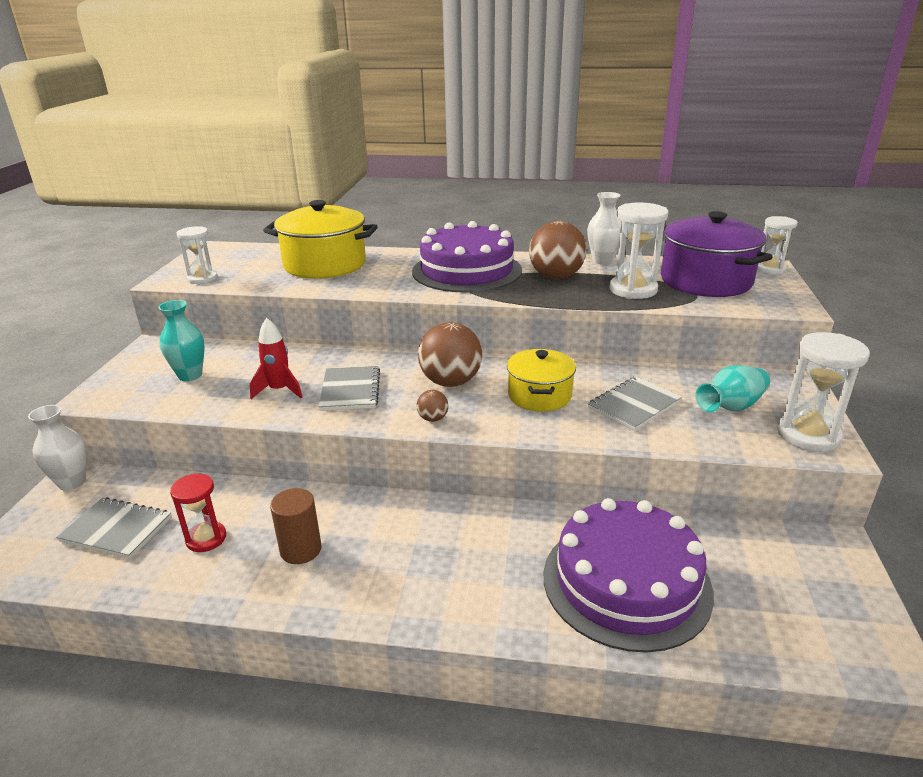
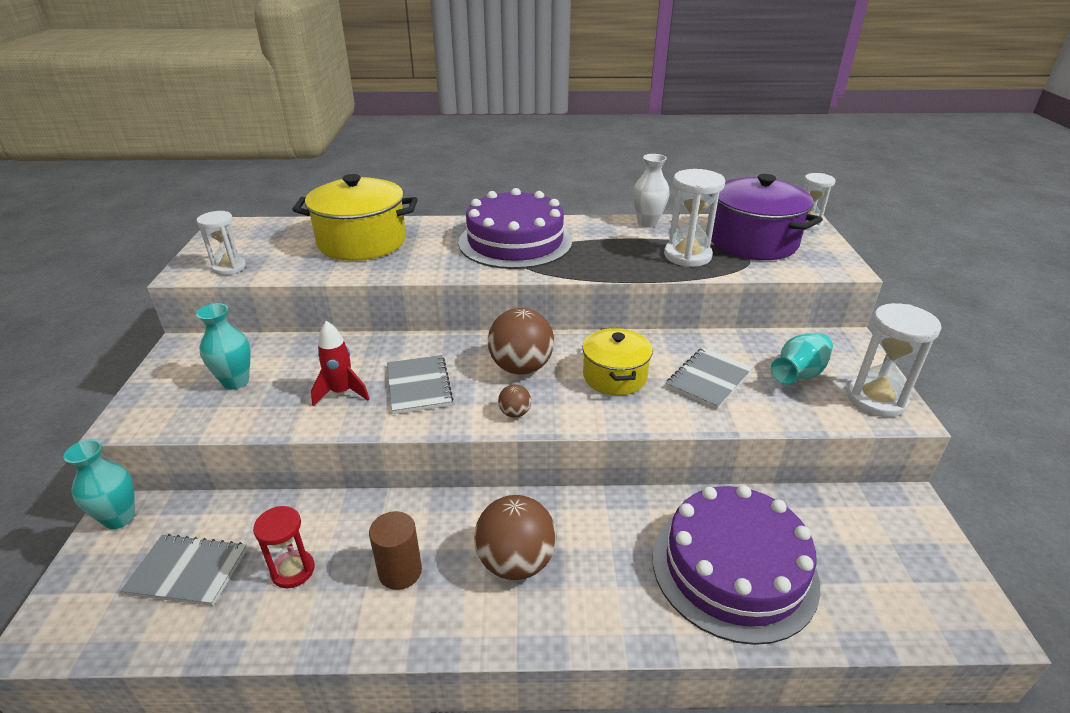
camera: 10 degrees left, 5 degrees up
(72, 482) = (119, 518): white vase -> turquoise vase
(556, 277) = (607, 244): brown ball -> brown ball (516, 562)

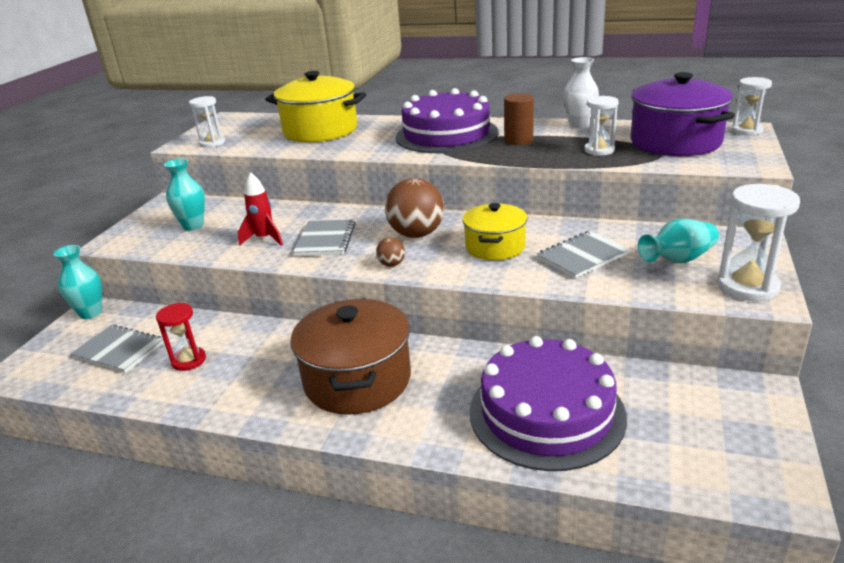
camera: 20 degrees right, 5 degrees down
(400, 571) = (264, 373): brown cylinder -> brown cylinder (518, 140)
(516, 562) = (357, 380): brown ball -> brown pot
(687, 256) = (599, 150): white hourglass -> white hourglass, size x0.65

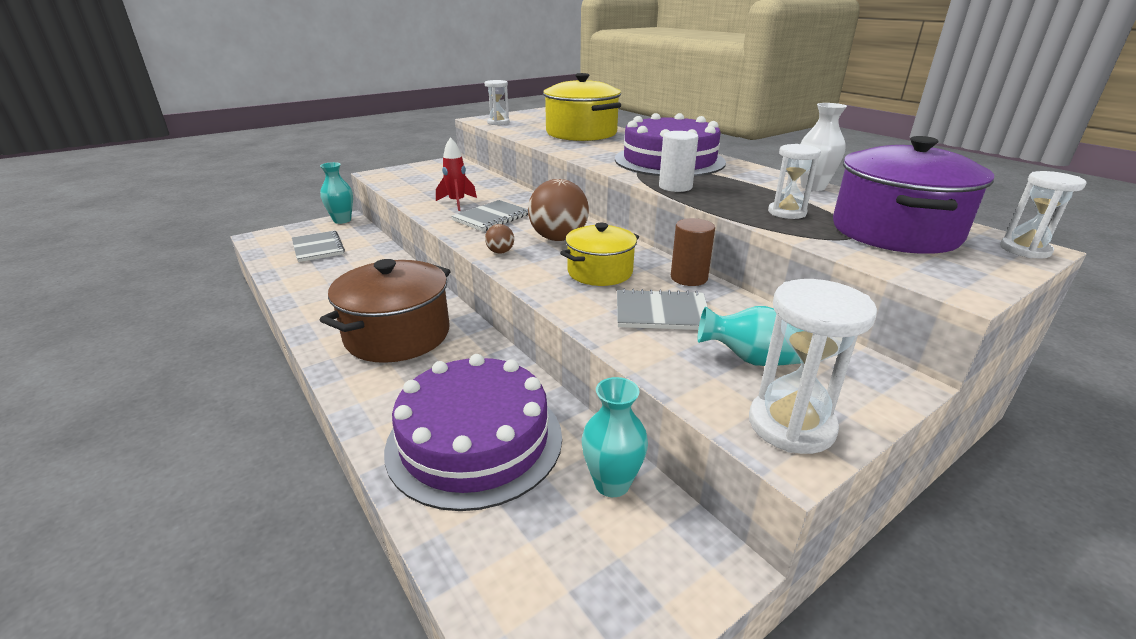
camera: 35 degrees right, 0 degrees up
(189, 360) = (337, 271): red hourglass -> none
(193, 226) = (435, 180): turquoise vase -> turquoise vase (612, 483)
(495, 156) = (675, 187): none -> white cylinder
(518, 140) = (722, 182): brown cylinder -> brown cylinder (689, 278)

